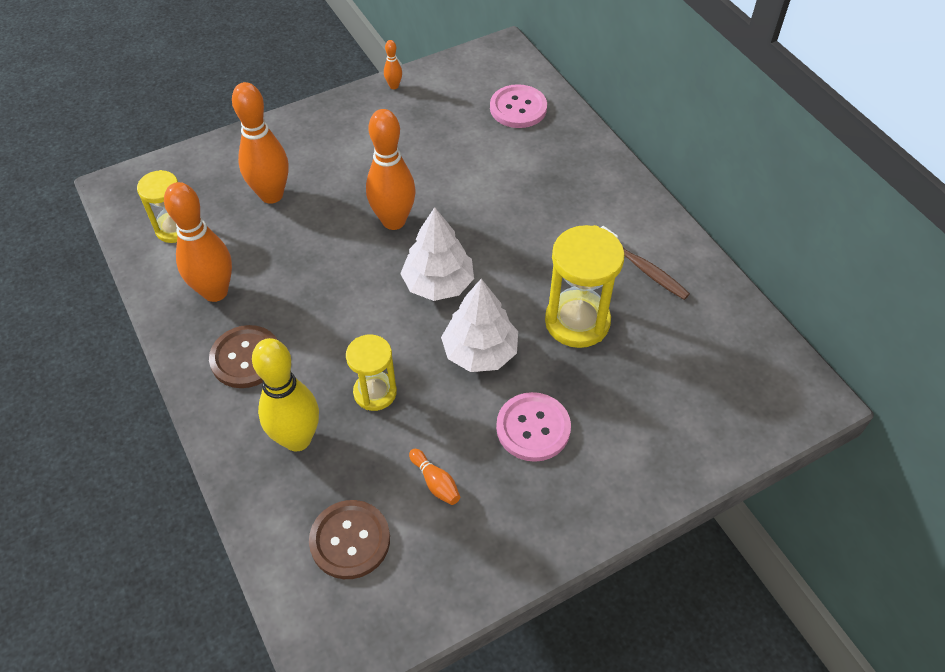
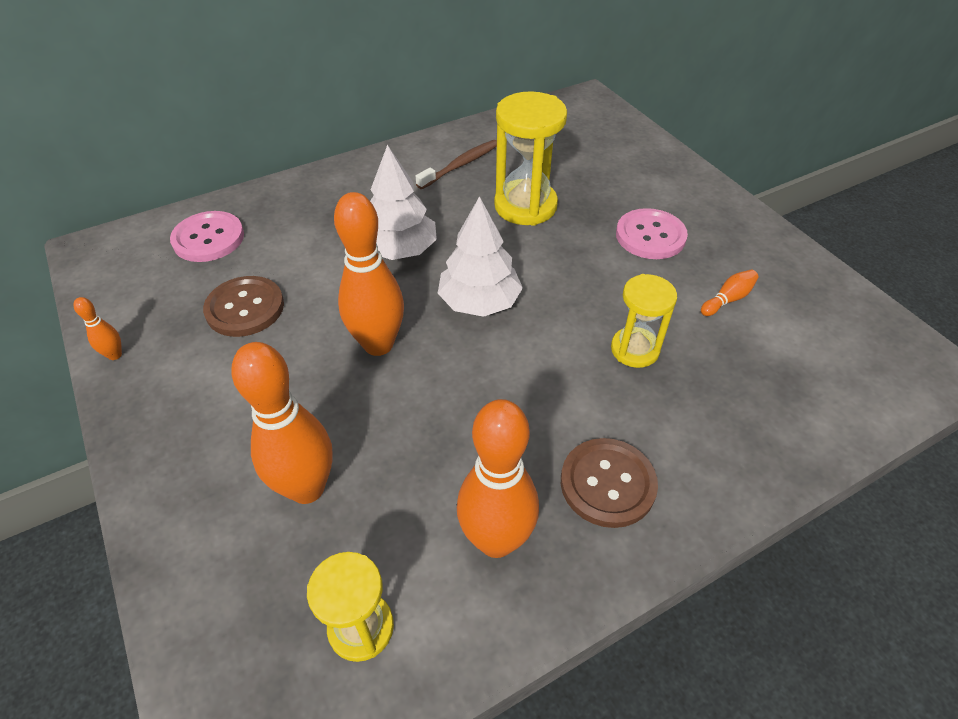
camera: 90 degrees left, 5 degrees down
(297, 439) = (712, 415): yellow bowling pin -> none
(350, 540) = (814, 360): brown button -> brown button (245, 308)
(480, 352) = (569, 269): white tree -> white tree (400, 250)

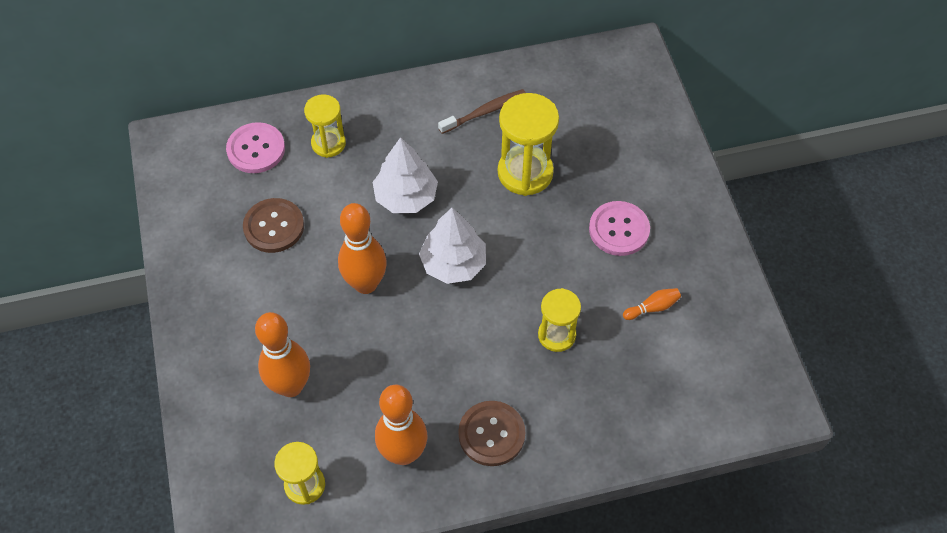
camera: 15 degrees right, 10 degrees up
(115, 355) = (175, 247): orange bowling pin -> none
(295, 219) = (328, 143): none -> yellow hourglass

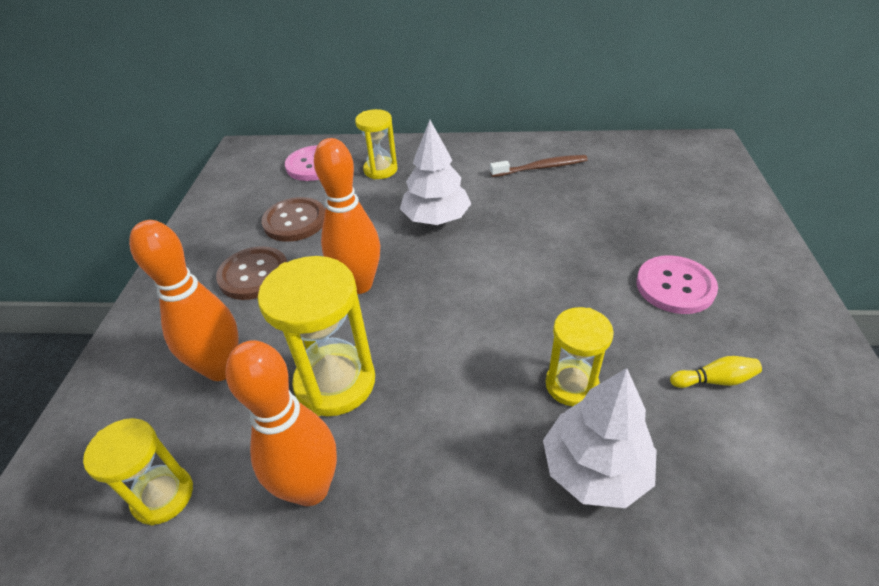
camera: 20 degrees right, 15 degrees down
(453, 263) = (464, 283): white tree -> white tree (595, 469)
(491, 434) = (443, 495): brown button -> brown button (254, 275)
(525, 172) = (571, 218): yellow hourglass -> yellow hourglass (335, 382)
(652, 308) = (714, 380): orange bowling pin -> yellow bowling pin

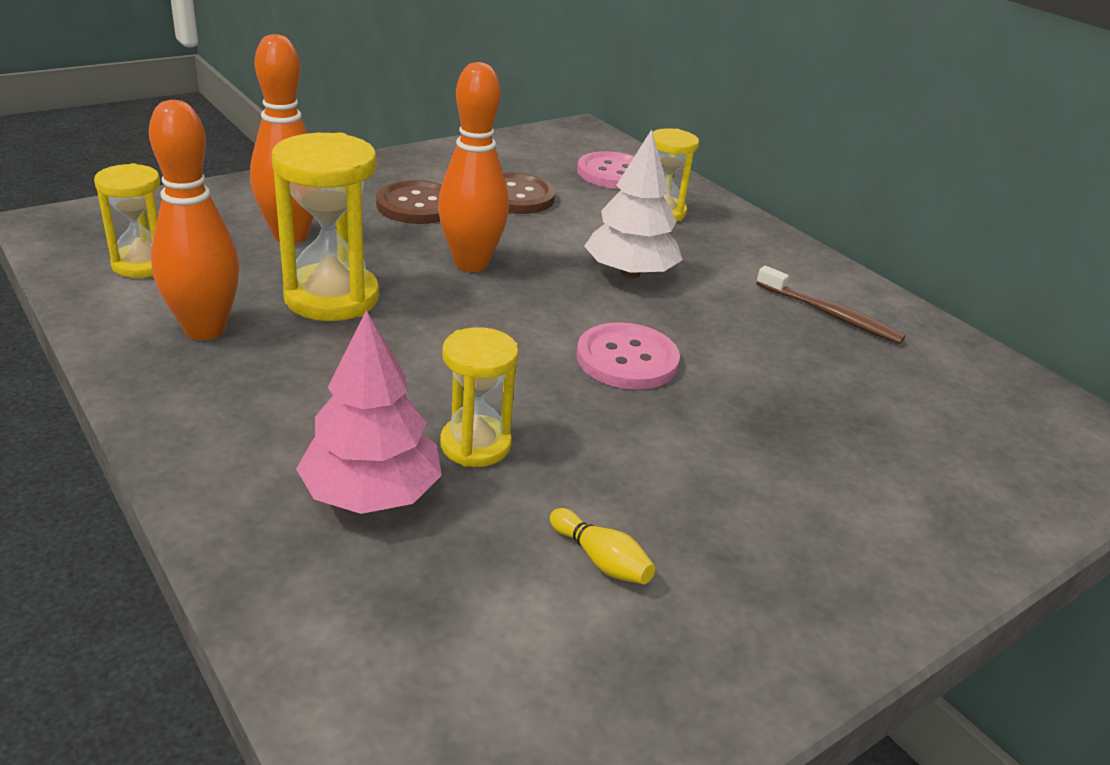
camera: 45 degrees right, 10 degrees down
(595, 469) = (371, 494): white tree -> pink tree
(675, 286) = (740, 486): pink button -> pink button (627, 359)

